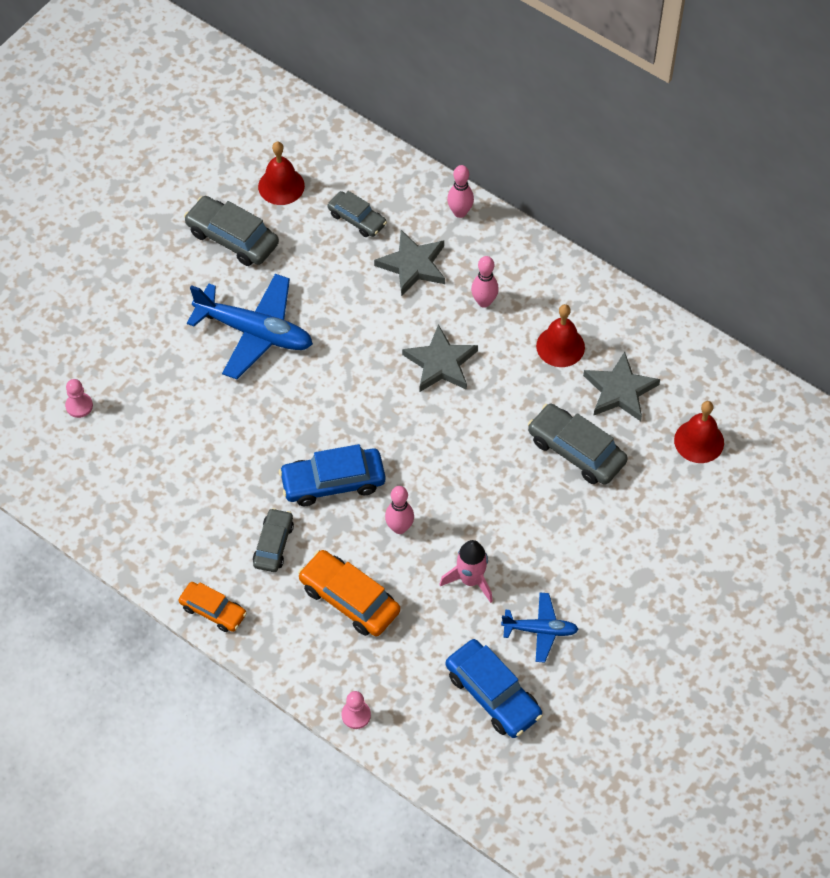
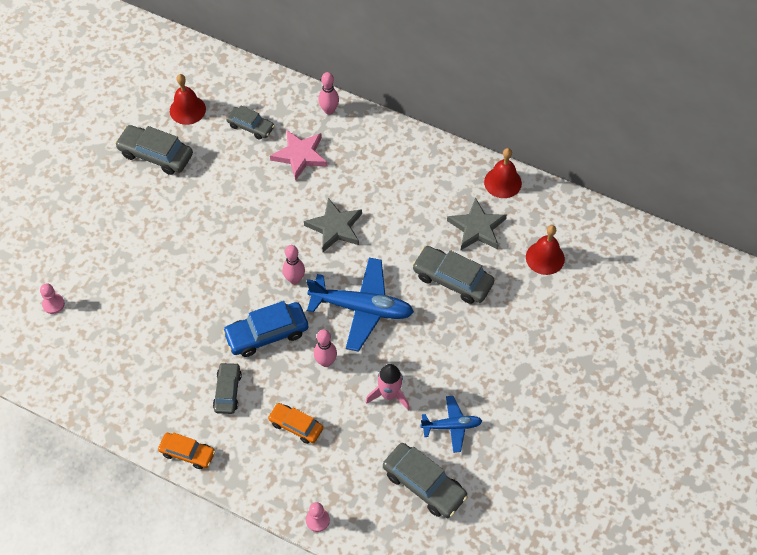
camera: 10 degrees left, 0 degrees up
(255, 332) = (185, 225): blue plane -> blue plane (362, 308)
(349, 599) = (296, 426): orange car -> orange car, size x0.64
(413, 265) = (300, 155): grey star -> pink star
(484, 302) = (360, 175): pink bowling pin -> pink bowling pin (294, 279)
(493, 694) = (424, 484): blue car -> grey car
(560, 346) = (425, 201): red bell -> red bell (502, 182)

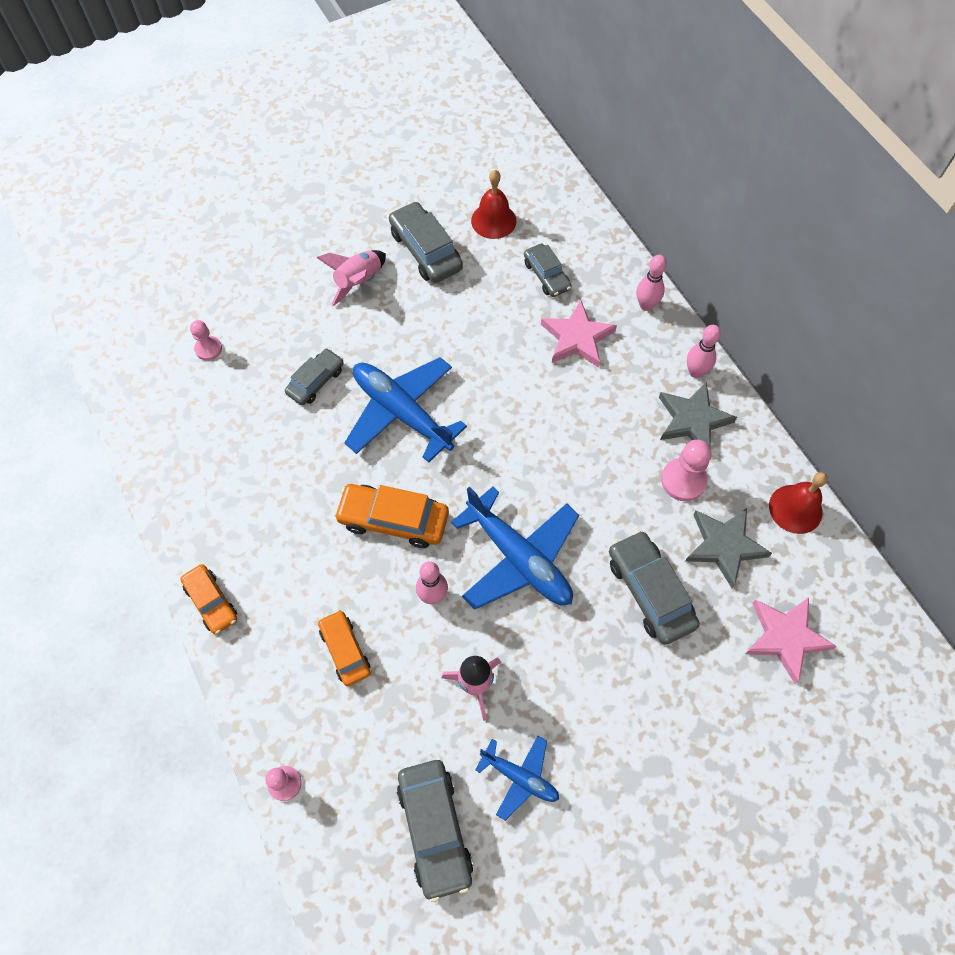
camera: 35 degrees right, 5 degrees up
(125, 201) = (358, 282): none -> pink rocket
(221, 267) = (402, 412): none -> blue plane
(227, 391) = (304, 559): grey car -> grey car (316, 381)
(267, 334) = (393, 520): blue car -> orange car
(294, 279) = (469, 476): pink bowling pin -> pink bowling pin (695, 372)
(335, 227) = (557, 443): grey star -> grey star (692, 420)
(427, 204) = (683, 480): none -> pink pawn
(545, 258) = (785, 637): red bell -> pink star

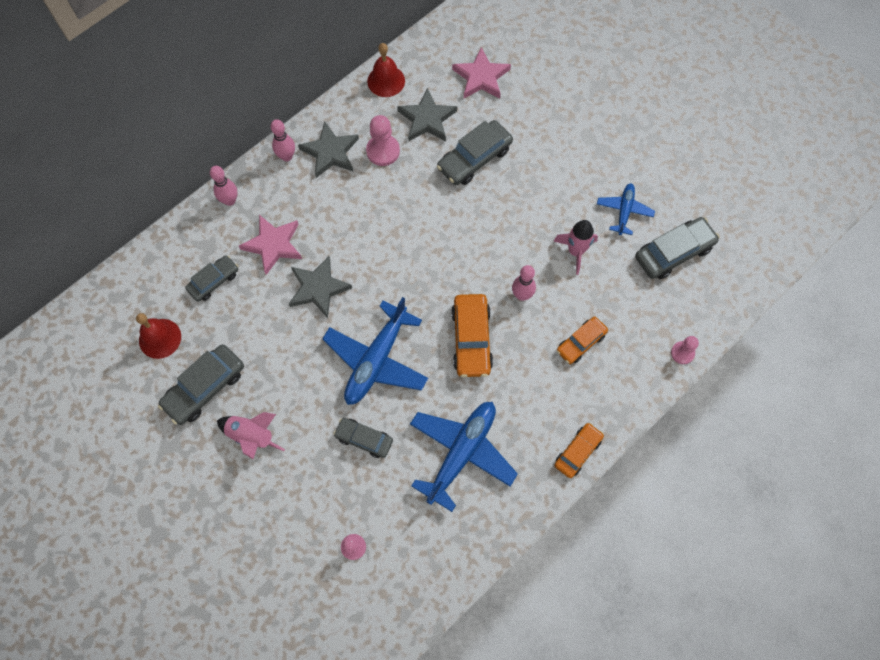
camera: 105 degrees left, 5 degrees up
(509, 372) = (318, 288): none -> grey star
(519, 558) = (475, 245): blue plane -> blue plane (461, 453)

